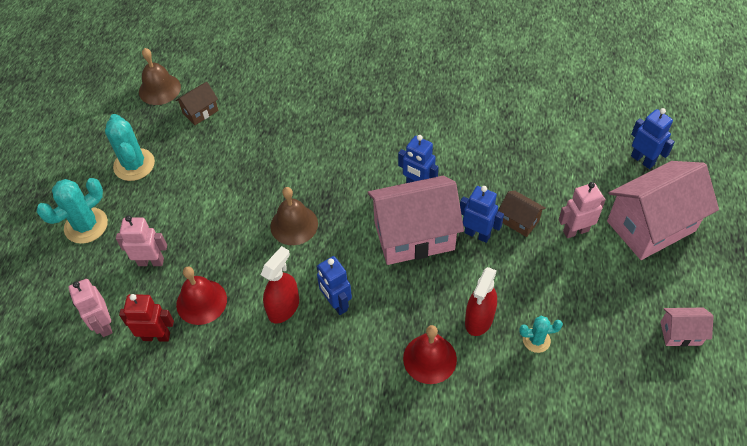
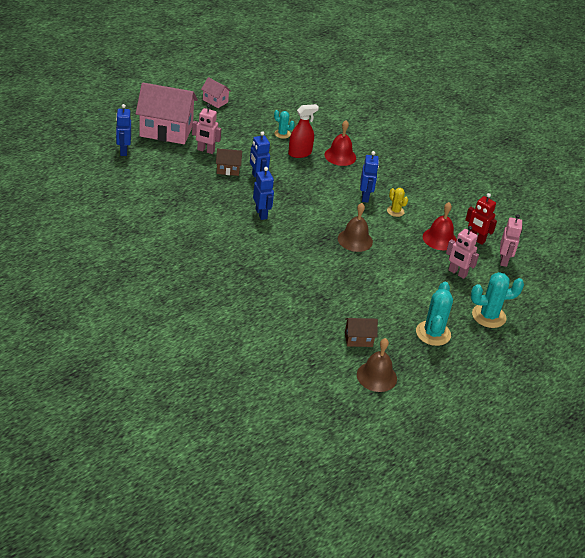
camera: 150 degrees left, 15 degrees down
(284, 308) = (395, 211): red spray bottle -> yellow cactus
(414, 236) = (292, 197): pink house -> none
(519, 221) = (228, 170): brown house -> brown house turned 75 degrees counterclockwise

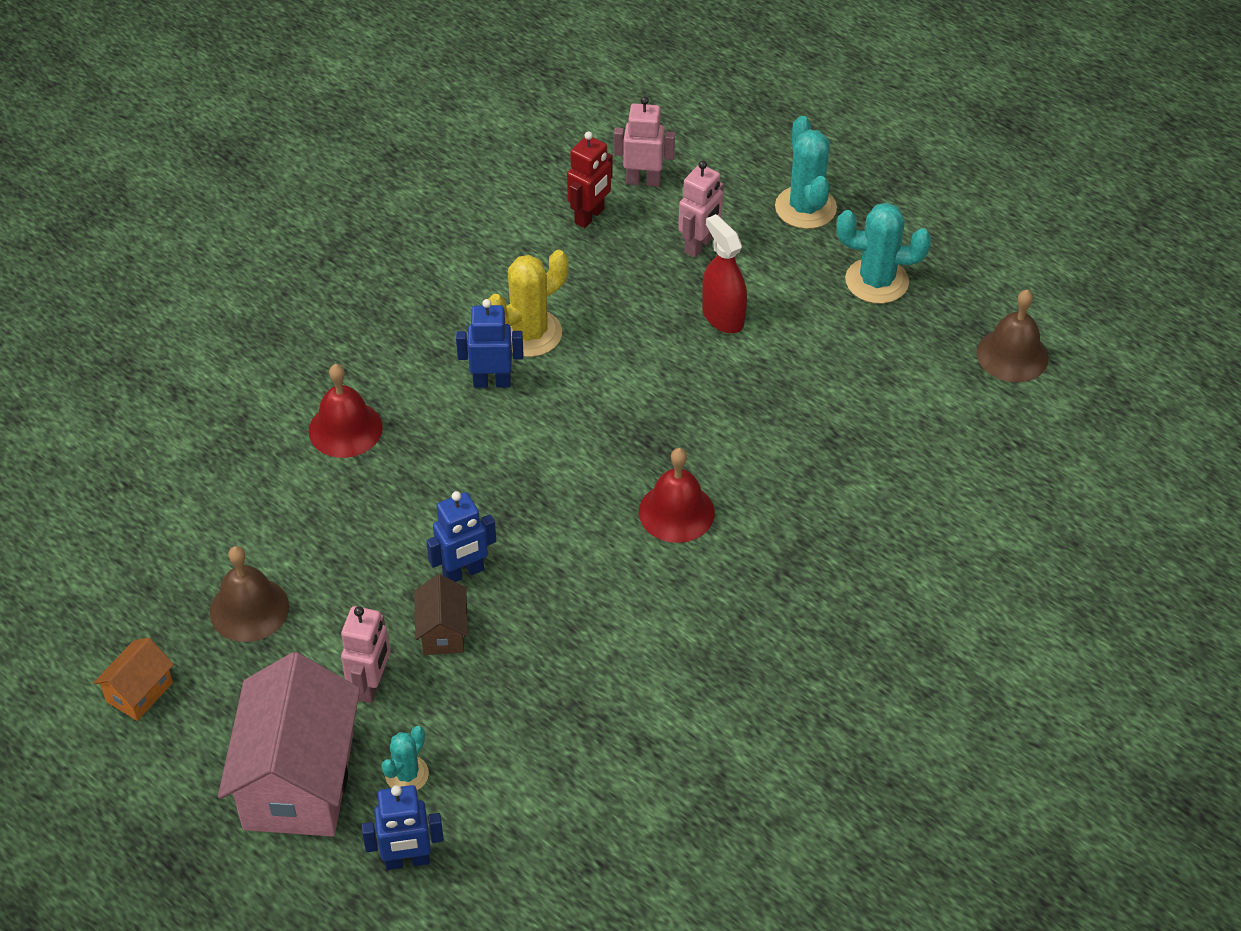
camera: 90 degrees left, 10 degrees up
(215, 101) = (139, 692): pink house -> orange house
(261, 214) = (596, 554): blue robot -> none
(282, 134) = (272, 540): turquoise cactus -> turquoise cactus (407, 774)
(300, 153) = (348, 502): red spray bottle -> red spray bottle (723, 316)
(355, 240) = (642, 394): brown bell -> brown bell (249, 609)
(358, 339) = (929, 381): brown house -> none
(395, 211) = (529, 333): yellow cactus -> yellow cactus, size x1.75
(439, 239) = (602, 268): red bell -> red bell (676, 512)

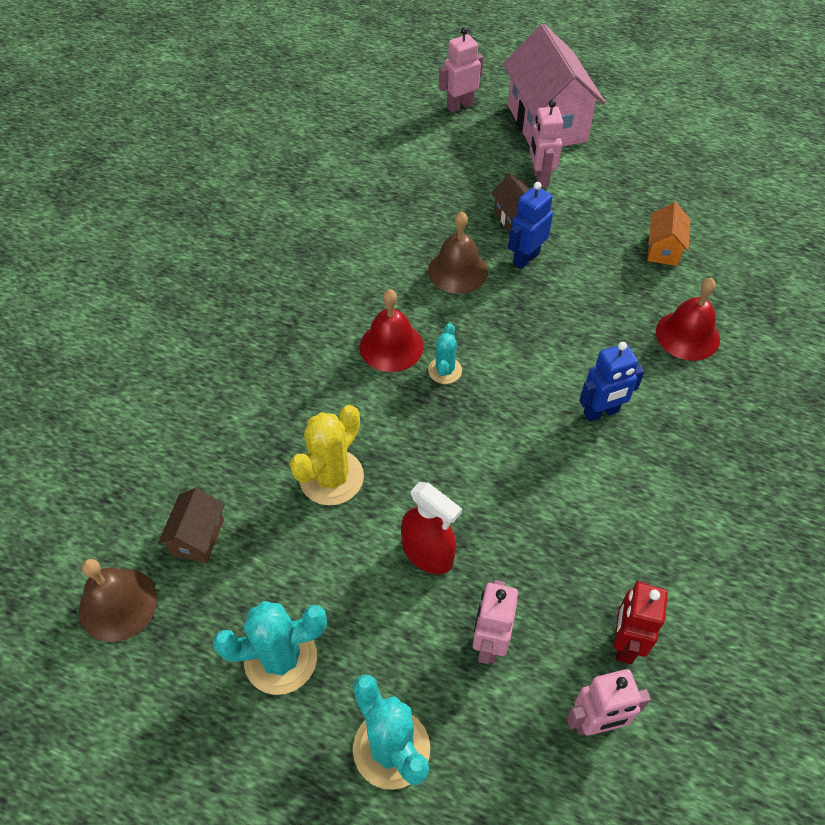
camera: 160 degrees right, 5 degrees up
(139, 692) = (675, 139): orange house -> orange house (663, 249)
(249, 609) = (650, 197): brown bell -> brown bell (458, 271)
(407, 774) = (486, 141): turquoise cactus -> turquoise cactus (445, 370)
(407, 860) = (459, 105): blue robot -> pink robot
(529, 333) = (599, 472): yellow cactus -> yellow cactus (331, 477)
(932, 387) = (198, 537): none -> brown house

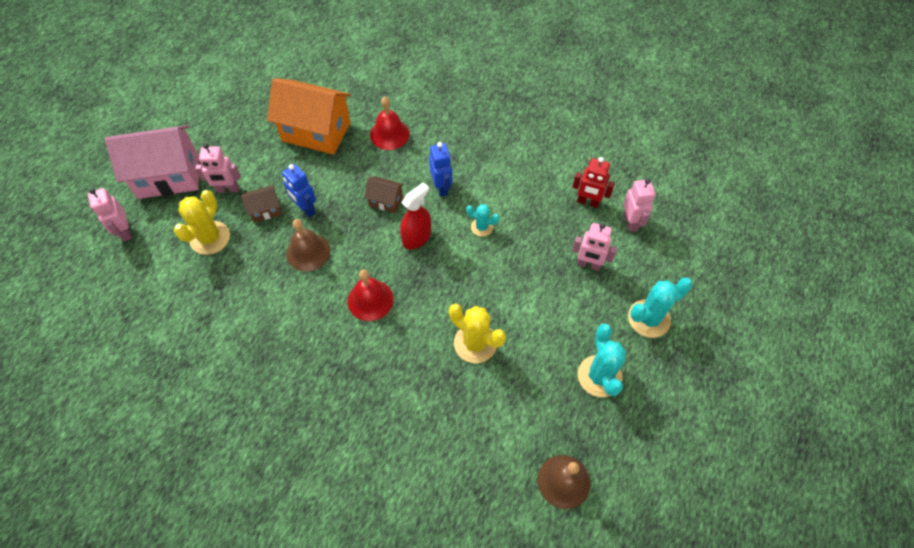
camera: 85 degrees left, 5 degrees up
(198, 537) = (515, 430): brown house -> brown house (386, 201)
(428, 553) = (533, 291): red spray bottle -> red spray bottle (416, 238)
(445, 370) = (397, 269): turquoise cactus -> turquoise cactus (482, 227)
(463, 176) = (210, 238): none -> yellow cactus
(663, 249) = (316, 132): orange house -> orange house, size x2.15

